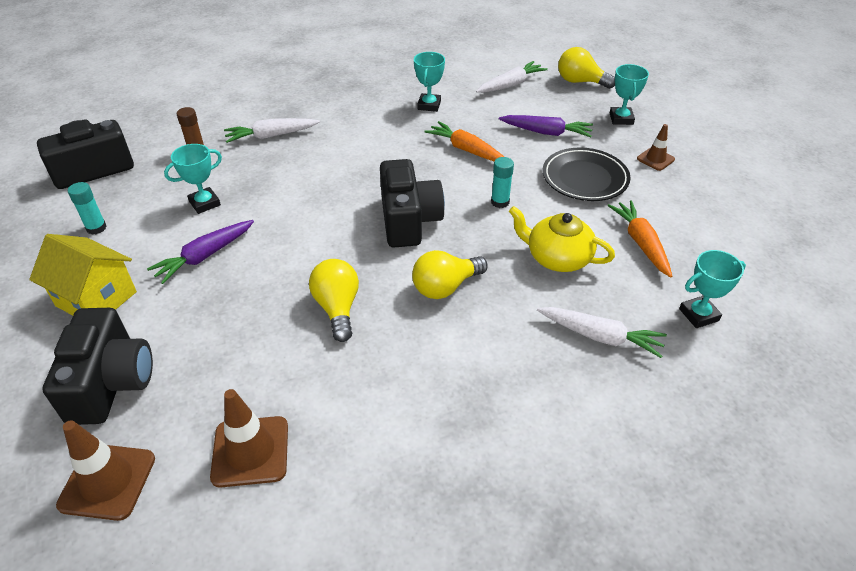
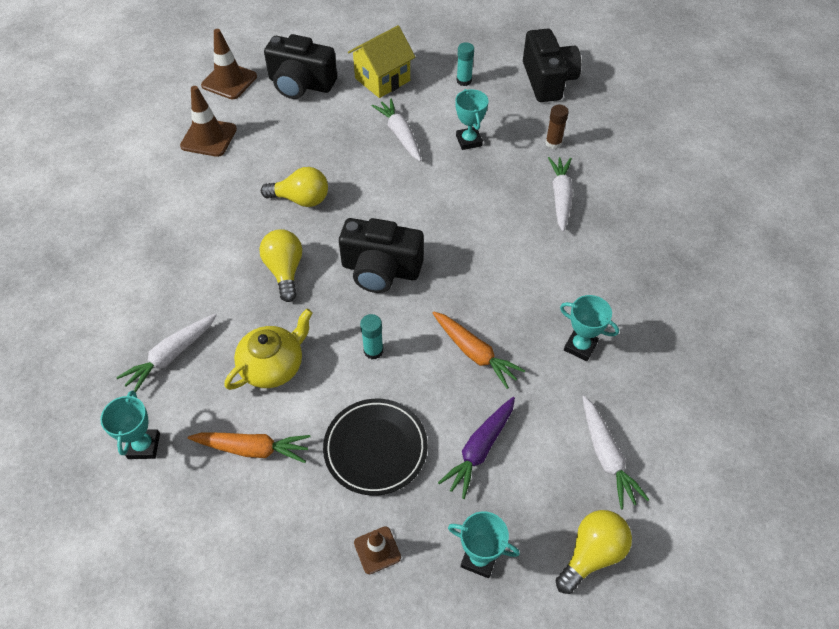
camera: 110 degrees right, 10 degrees up
(205, 256) = (400, 135): purple carrot -> white carrot
(466, 150) = (474, 353): orange carrot -> orange carrot turned 75 degrees clockwise

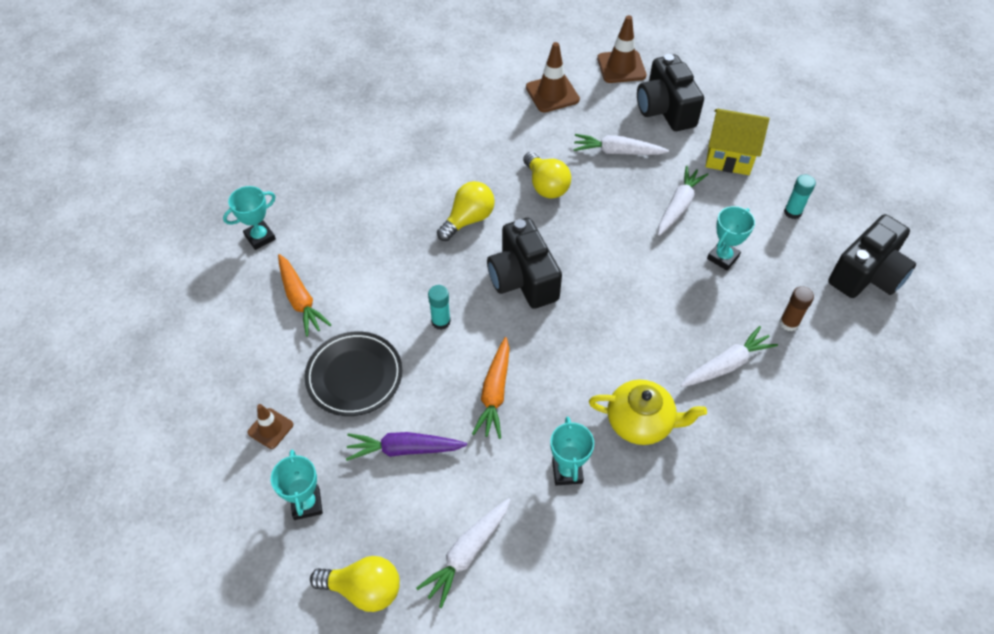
camera: 55 degrees right, 0 degrees up
(171, 356) = (340, 204): white carrot -> white carrot (617, 152)
(273, 366) = (378, 267): yellow teapot -> yellow teapot (641, 422)

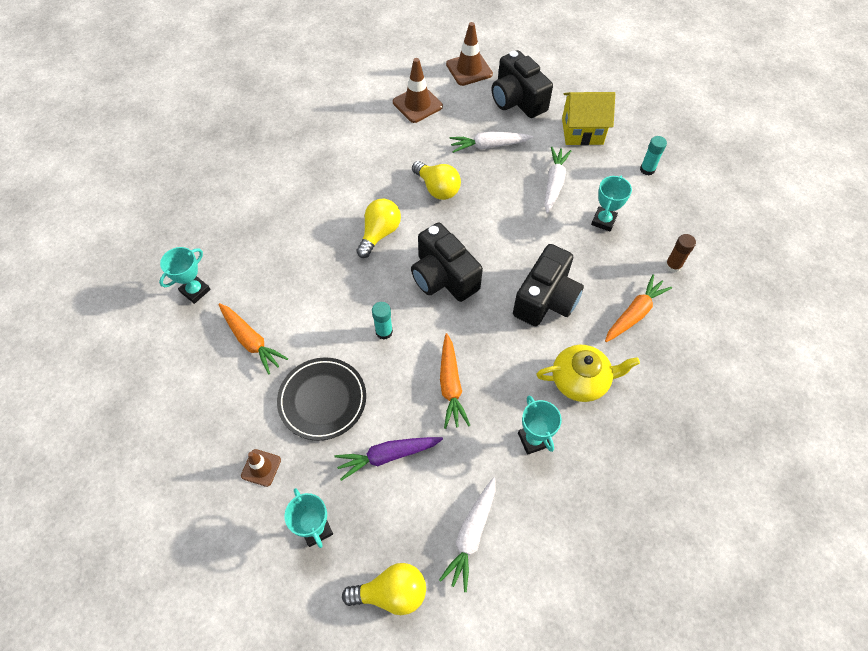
camera: 15 degrees left, 5 degrees up
(726, 365) = (634, 313): white carrot -> orange carrot
(867, 275) = (721, 210): black camera -> black camera (546, 299)

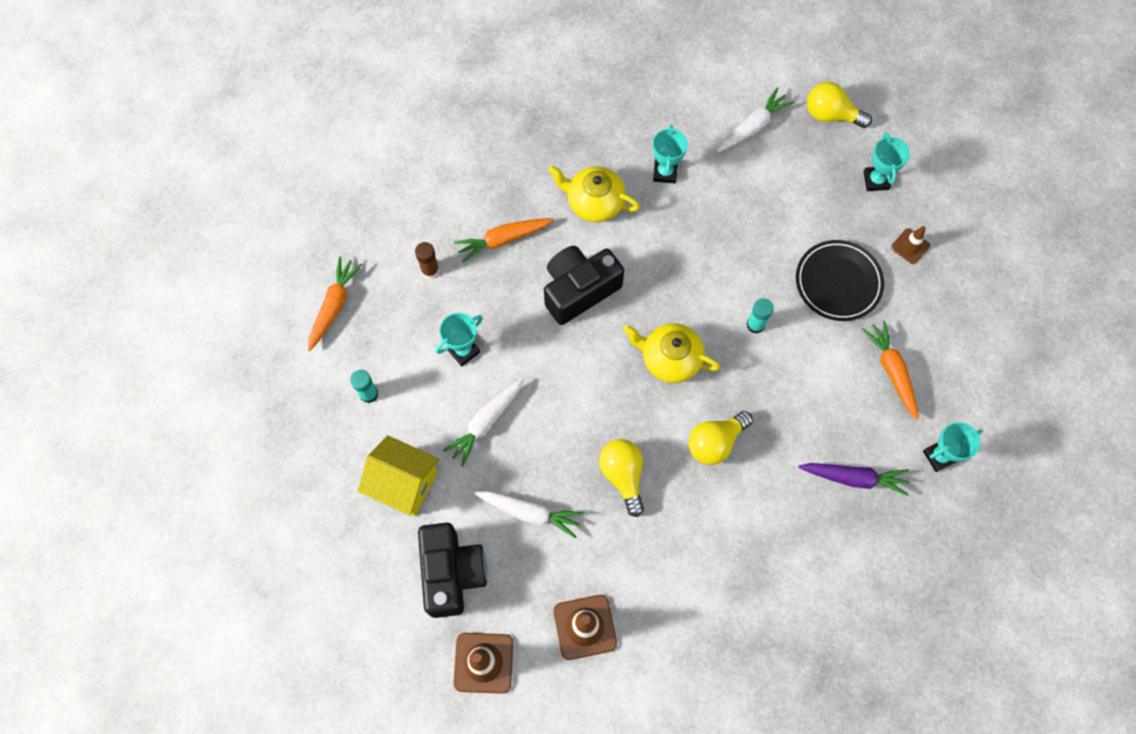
camera: 155 degrees left, 10 degrees up
(388, 456) = (796, 211): purple carrot -> purple carrot (854, 478)
(443, 277) = (669, 358): black camera -> yellow teapot
(450, 385) = (714, 247): orange carrot -> orange carrot (334, 306)

